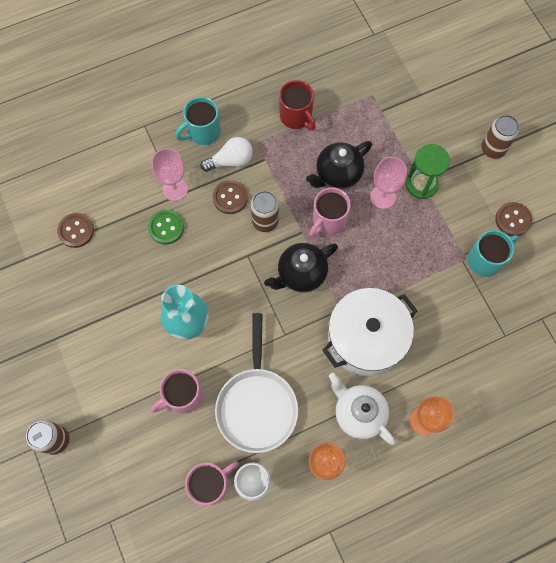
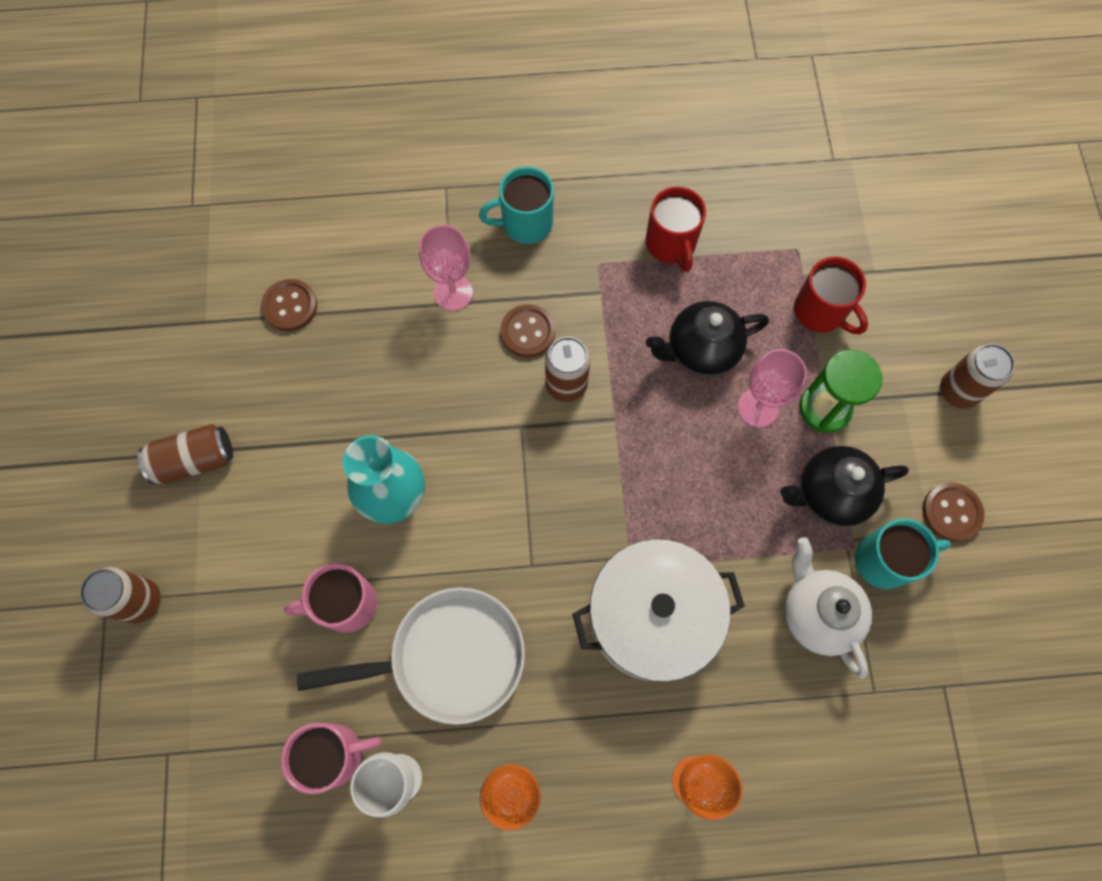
camera: 20 degrees right, 0 degrees up
(54, 345) = (195, 460): none -> brown can
(166, 227) = (419, 344): green button -> none
(231, 161) = (549, 278): white light bulb -> none
(257, 405) = (449, 658): white pan -> white pan turned 120 degrees counterclockwise
(301, 274) = (589, 483): black teapot -> black teapot (829, 494)
(328, 221) = (661, 416): pink mug -> none
(358, 413) = (597, 729): white teapot -> white teapot (816, 613)
(399, 128) = (821, 312): none -> red mug

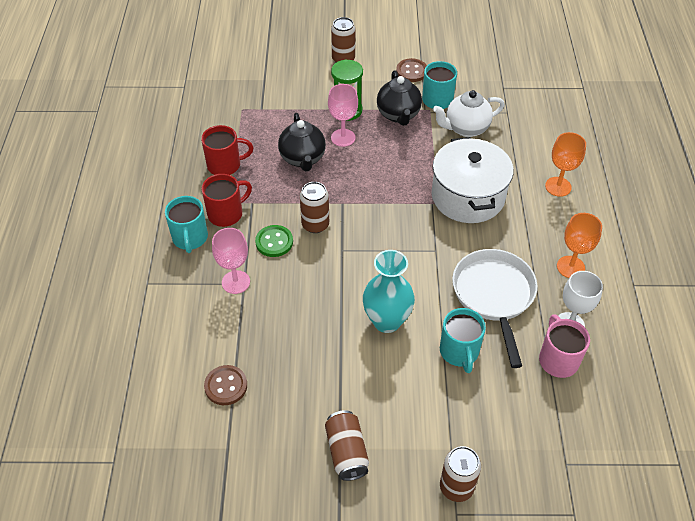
camera: 85 degrees left, 20 degrees down
(345, 604) = (459, 352): pink mug -> turquoise mug
(528, 332) = (274, 242): brown button -> green button
(821, 312) = (286, 104): red mug -> red mug (226, 213)

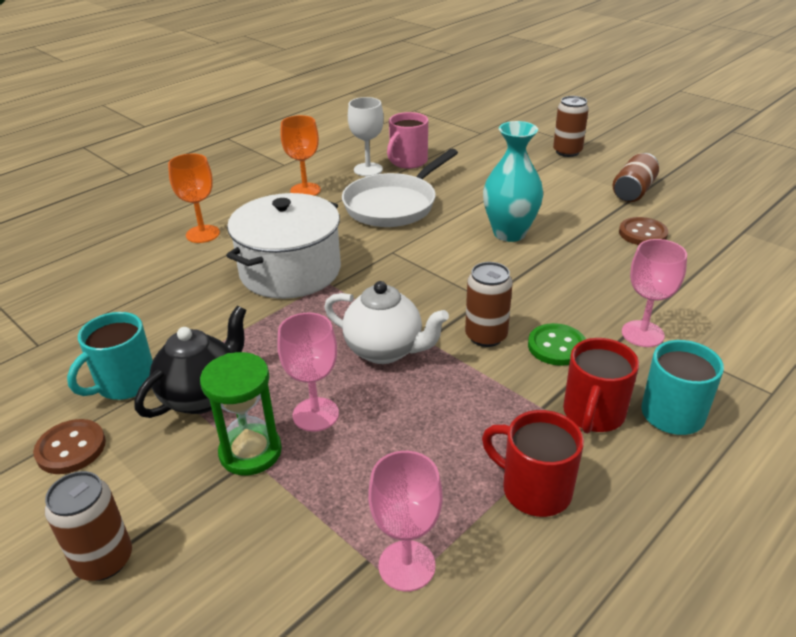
camera: 135 degrees left, 15 degrees down
(226, 213) = (593, 414): red mug -> red mug turned 75 degrees counterclockwise
(226, 386) = (718, 264): brown button -> brown button (642, 233)
(247, 115) = (407, 565): none -> pink goblet
(303, 159) = (407, 421): black teapot -> none
(459, 352) = (473, 193): turquoise mug -> none
(466, 128) = (168, 328): white teapot -> white teapot (385, 350)

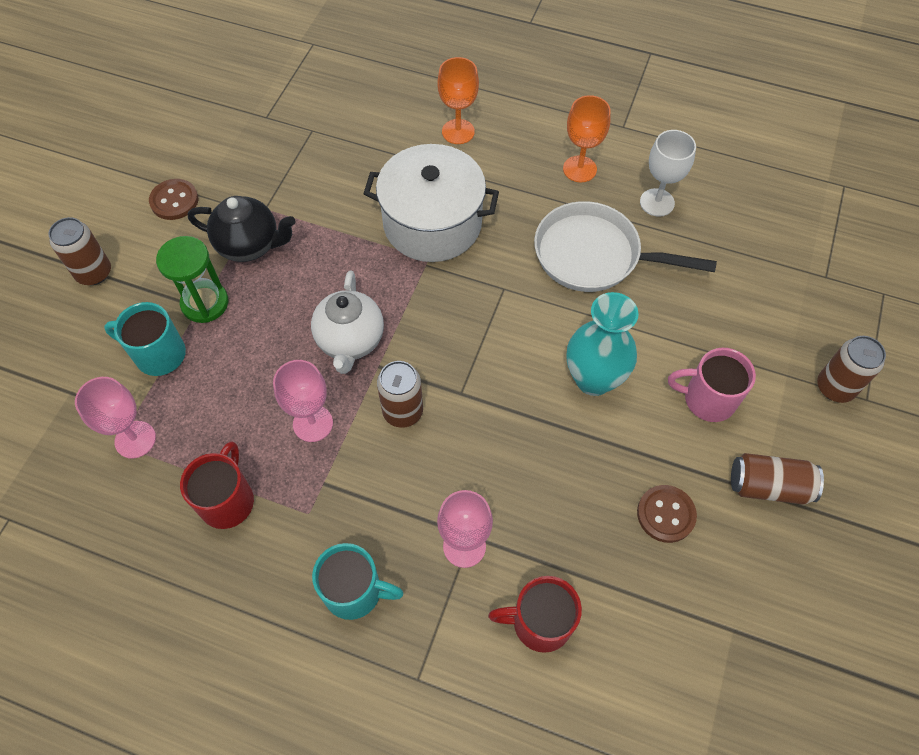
camera: 65 degrees right, 25 degrees up
(125, 384) = (245, 192): turquoise mug -> turquoise mug (158, 354)
(315, 414) = (256, 325): pink goblet -> pink goblet (313, 423)
(408, 162) = (698, 231): pink mug -> pink mug (707, 399)
(556, 346) = (412, 474): green button -> none
(593, 414) = (329, 525): red mug -> red mug (539, 622)

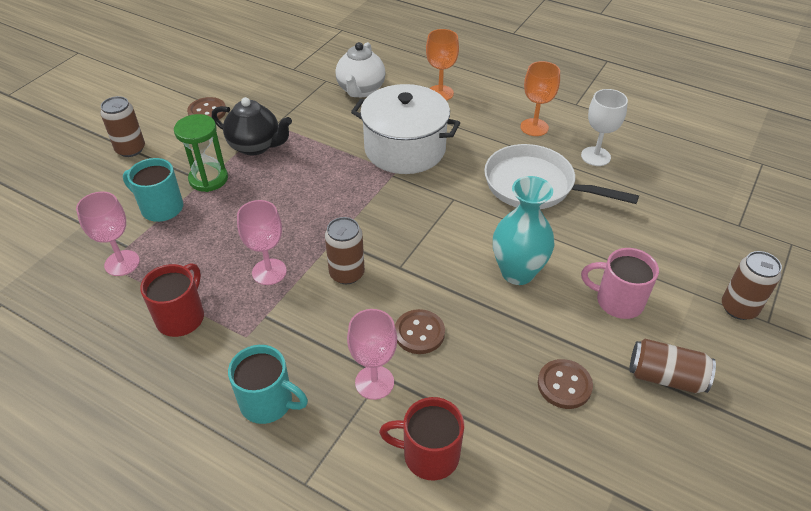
camera: 10 degrees right, 15 degrees down
(350, 341) = (317, 219): white teapot -> white teapot (361, 90)
(500, 476) = (419, 333): none -> brown button

